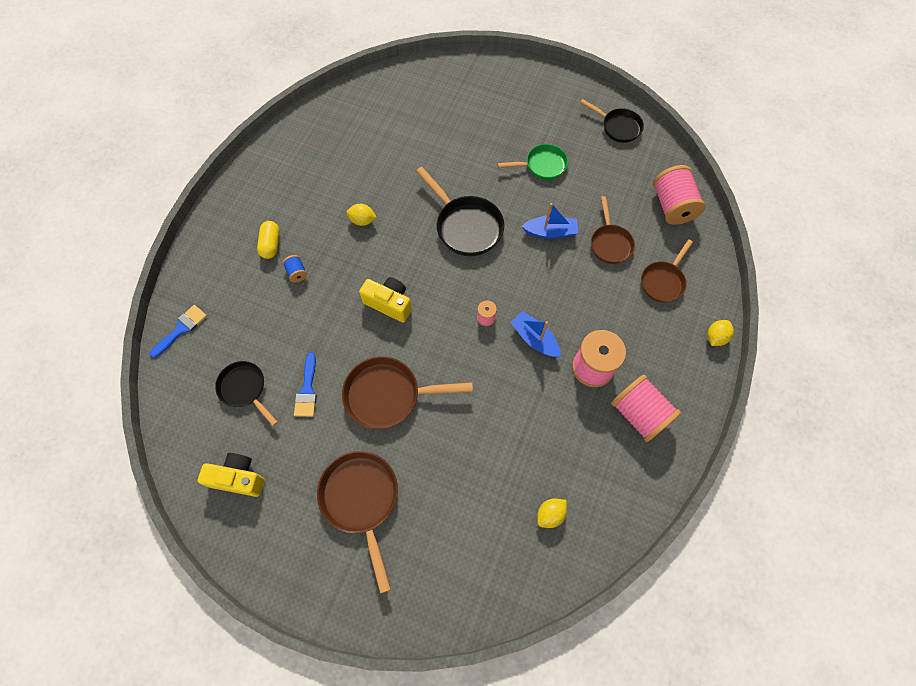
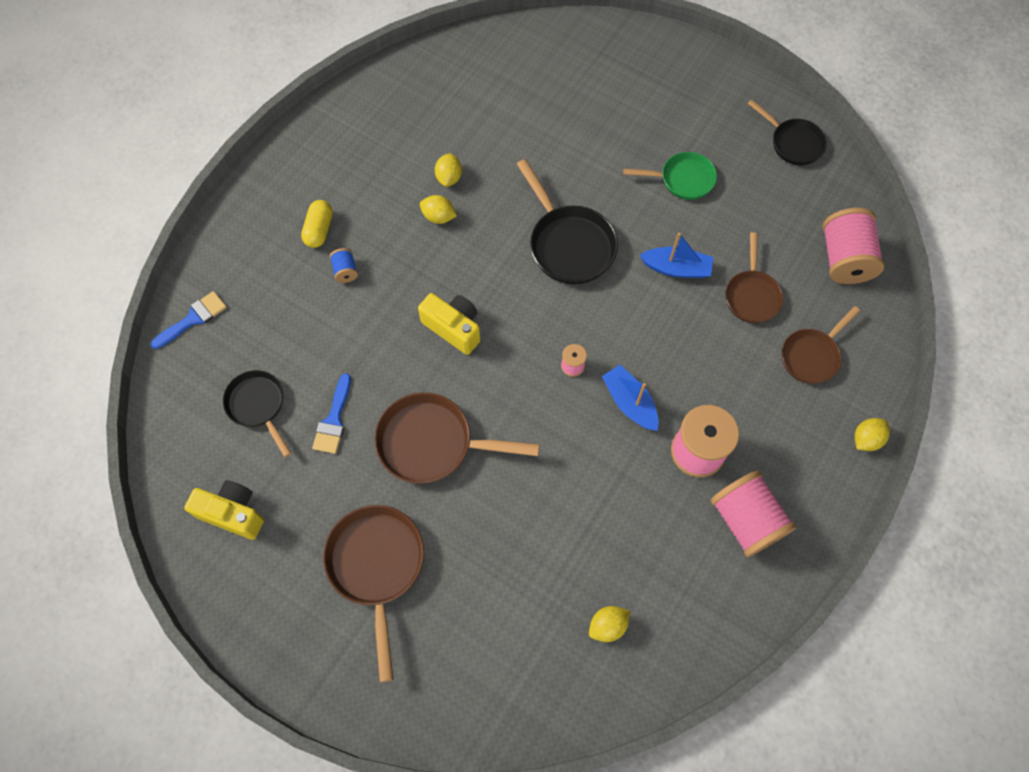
camera: 10 degrees right, 0 degrees up
(365, 190) = (449, 177): none -> yellow lemon

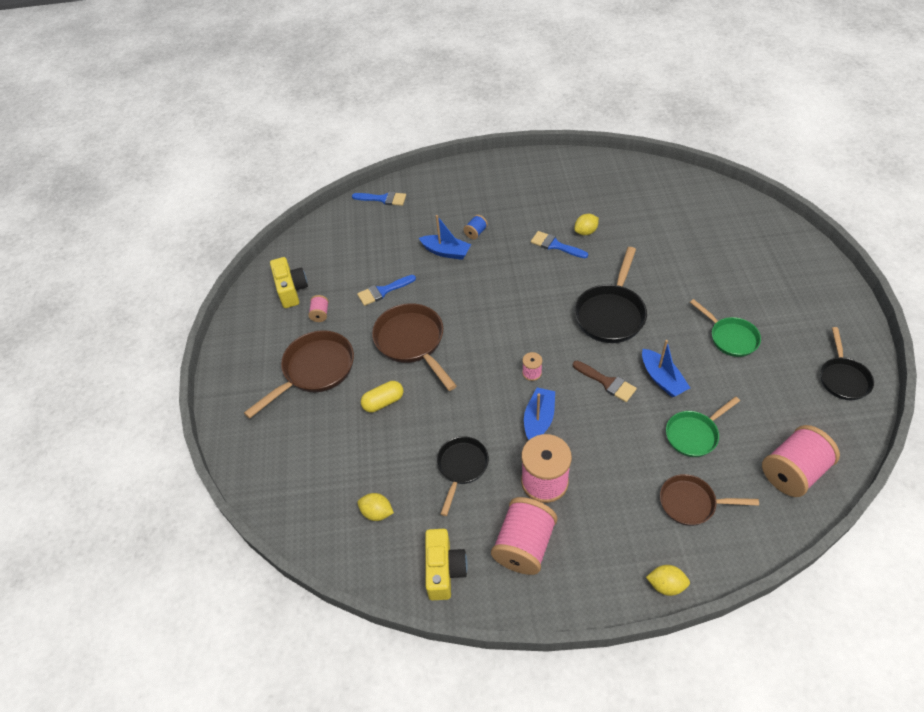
camera: 55 degrees right, 15 degrees down
(258, 406) = (360, 256): black pan -> black pan (461, 467)
(301, 506) = (320, 314): none -> pink spool
(319, 230) = (488, 206): yellow capsule -> yellow capsule (383, 402)
(342, 318) = (446, 252): none -> blue boat
(438, 217) = (555, 245): yellow lemon -> blue brush
(453, 328) = (493, 301): yellow camera -> yellow camera (444, 570)
(640, 313) = (607, 382): none -> brown brush
(751, 295) = (694, 434): brown pan -> green pan

